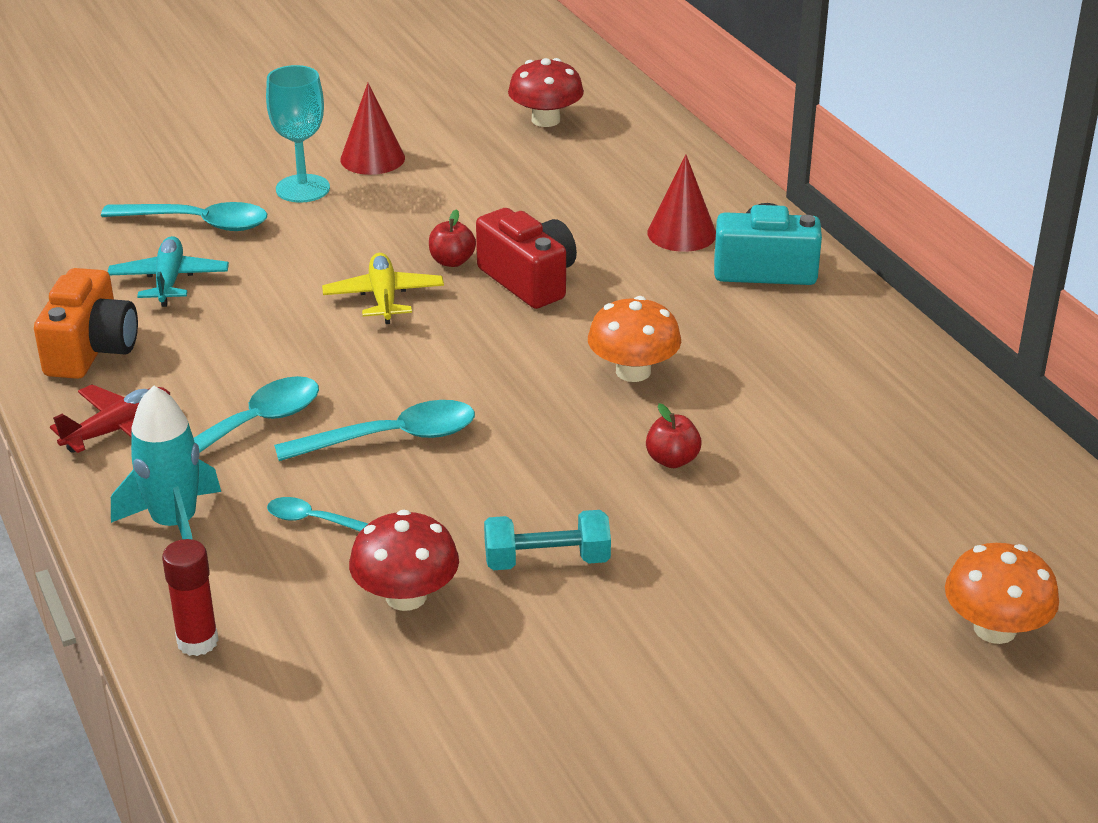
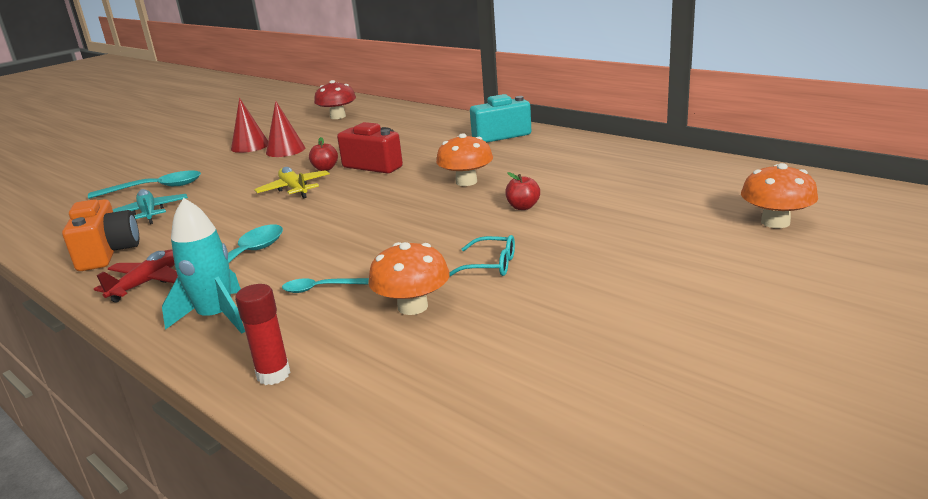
camera: 20 degrees left, 10 degrees down
(302, 189) = (215, 163): turquoise goblet -> none
(390, 438) = (343, 240): turquoise spoon -> none
(406, 596) = (413, 306): red mushroom -> orange mushroom
(547, 561) = (491, 265): turquoise dumbbell -> turquoise glasses
(681, 233) = (444, 134): red cone -> red cone (285, 150)

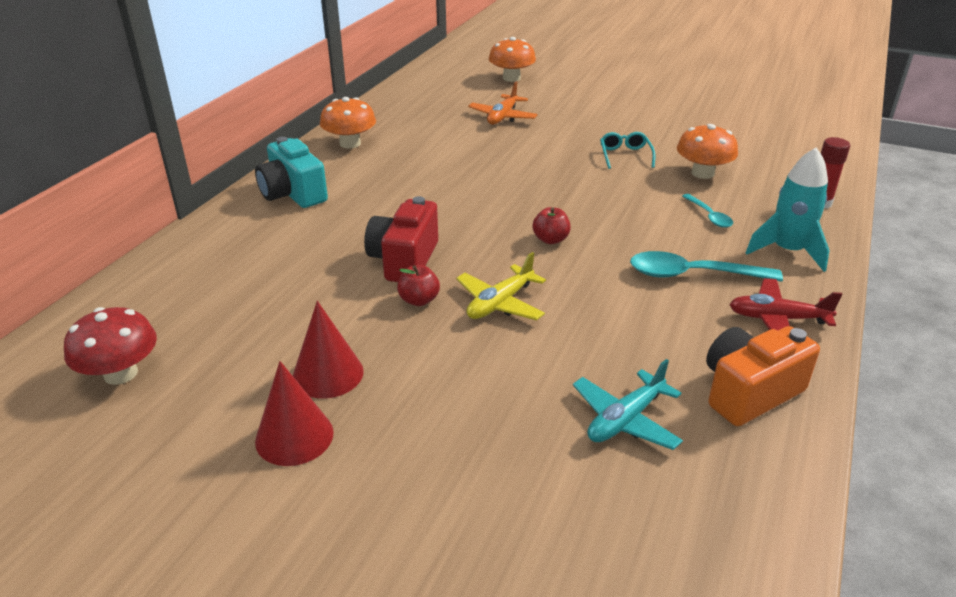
camera: 110 degrees left, 10 degrees up
(155, 188) = (531, 471): turquoise spoon -> none
(466, 182) = (455, 191): orange mushroom -> orange mushroom (350, 143)
(523, 207) = (512, 156): red apple -> red apple (550, 239)
(631, 209) = (502, 117): none -> orange plane

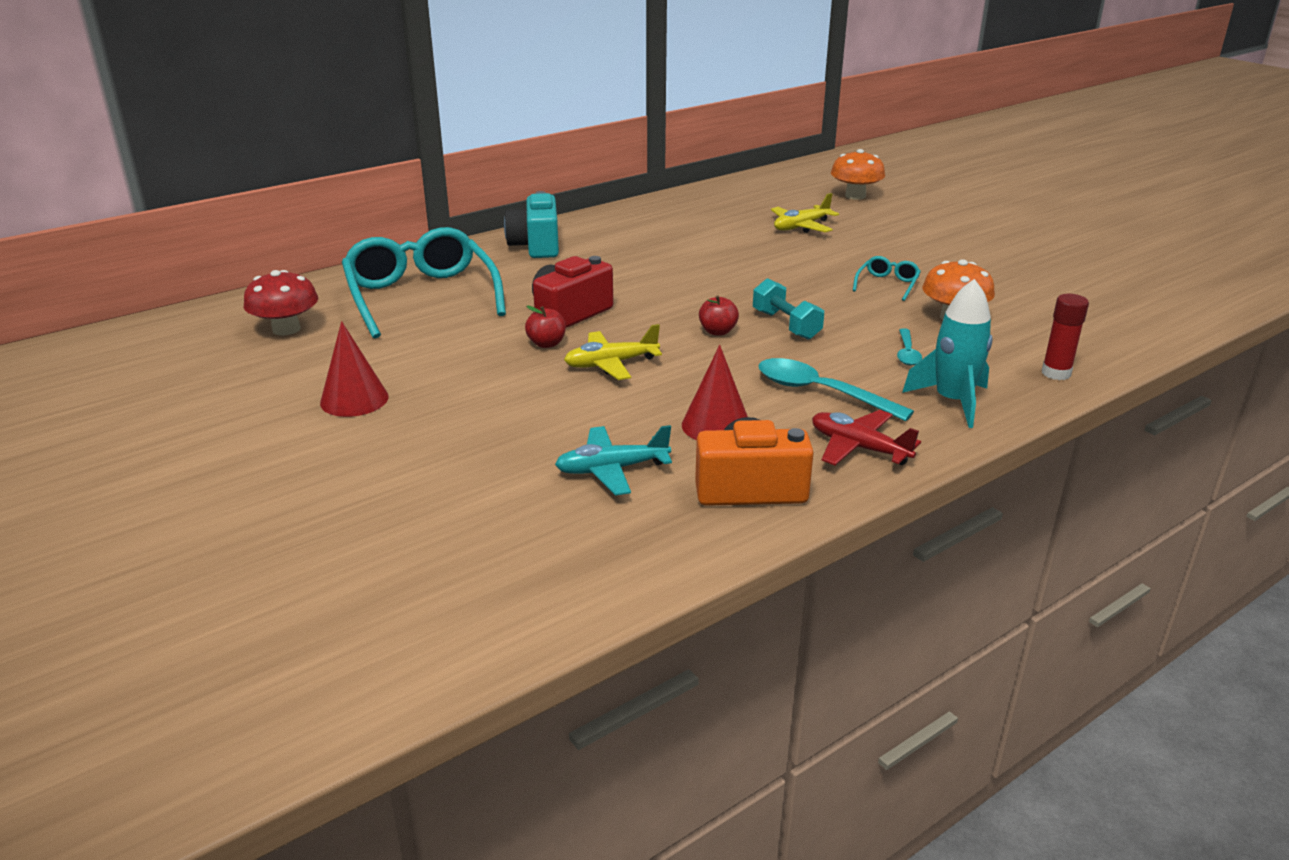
camera: 30 degrees right, 5 degrees down
(235, 284) = (421, 296): none -> turquoise glasses
(328, 374) = (420, 370): red cone -> red cone (716, 425)
(350, 143) = (628, 219): orange mushroom -> none
(502, 117) = (801, 227): orange plane -> yellow plane
(595, 216) = (786, 325): none -> turquoise dumbbell

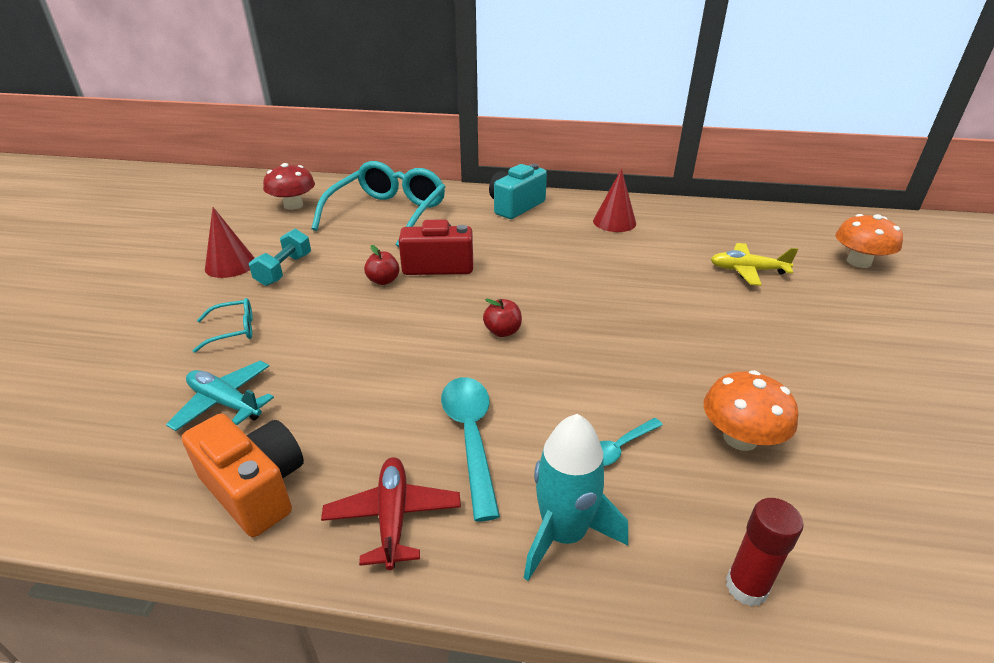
camera: 45 degrees right, 5 degrees up
(611, 364) = (387, 318): yellow plane -> none
(716, 425) = (346, 413): red cone -> red cone (614, 222)
(786, 325) = (564, 355): turquoise dumbbell -> turquoise dumbbell (284, 270)
(887, 284) = (732, 364): turquoise glasses -> turquoise glasses (233, 330)

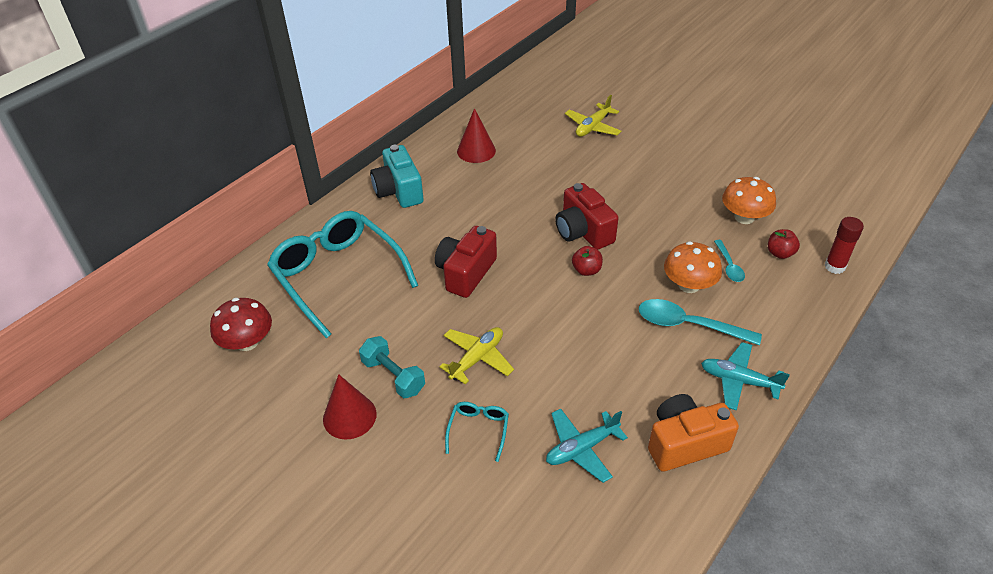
camera: 60 degrees left, 10 degrees up
(327, 303) = (477, 358): none -> yellow plane
(383, 281) = (466, 313): red apple -> red apple (780, 253)
(393, 517) = (739, 381): red plane -> turquoise plane
(563, 312) = (583, 232): none -> red camera
(564, 534) = (780, 314): turquoise rocket -> none
(858, 262) = (616, 79): orange mushroom -> orange mushroom (689, 285)

